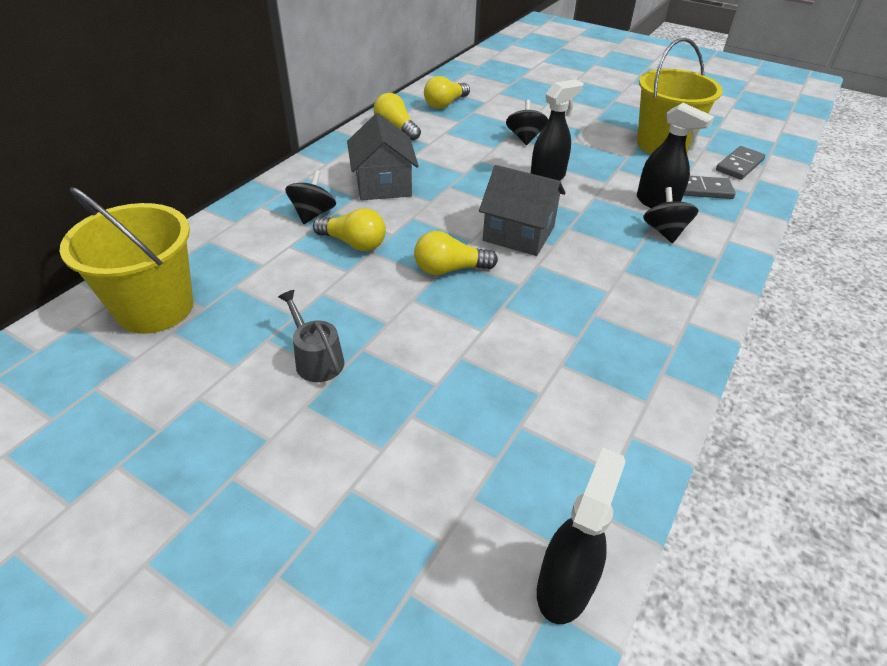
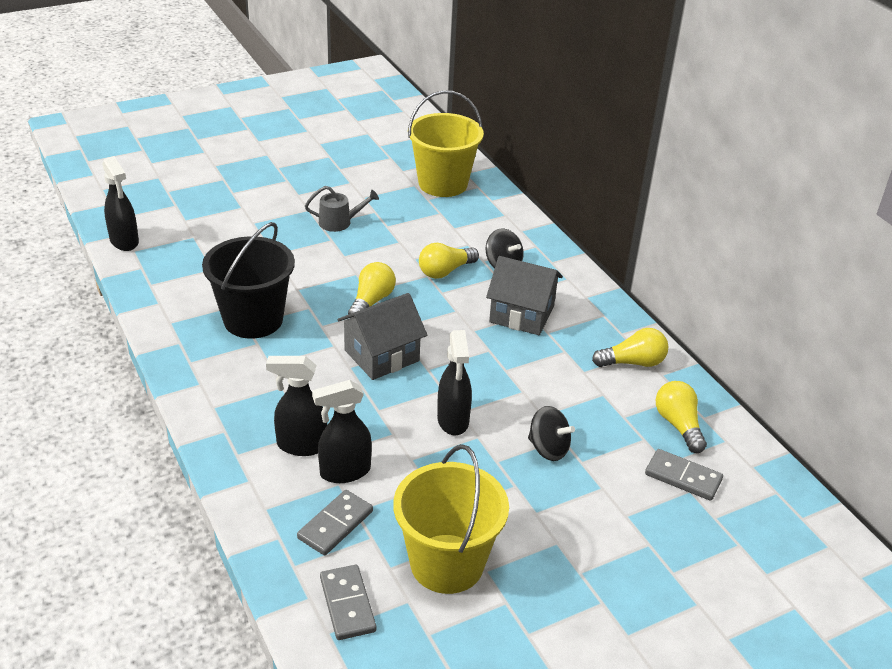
camera: 120 degrees right, 5 degrees down
(491, 96) = (683, 477): none -> grey domino
(565, 336) = (253, 319): none -> black bucket
(664, 231) = (301, 445): black spinning top -> black spray bottle

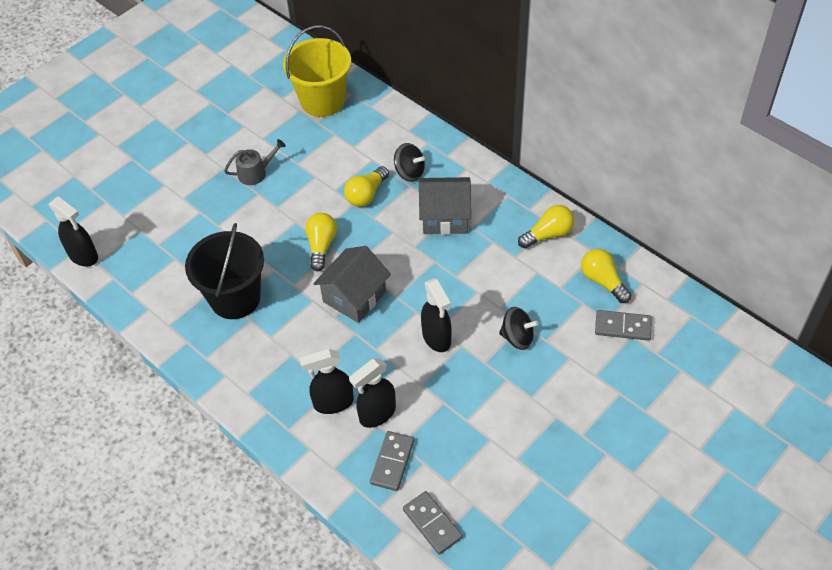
camera: 15 degrees left, 15 degrees up
(447, 563) = (487, 463): yellow bucket -> none

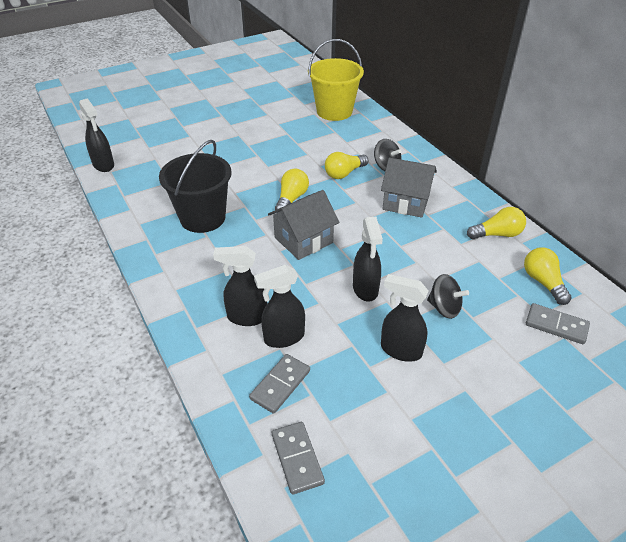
camera: 15 degrees right, 10 degrees down
(255, 173) = (262, 142): grey watering can -> none
(489, 395) = (400, 350): none -> black spray bottle

